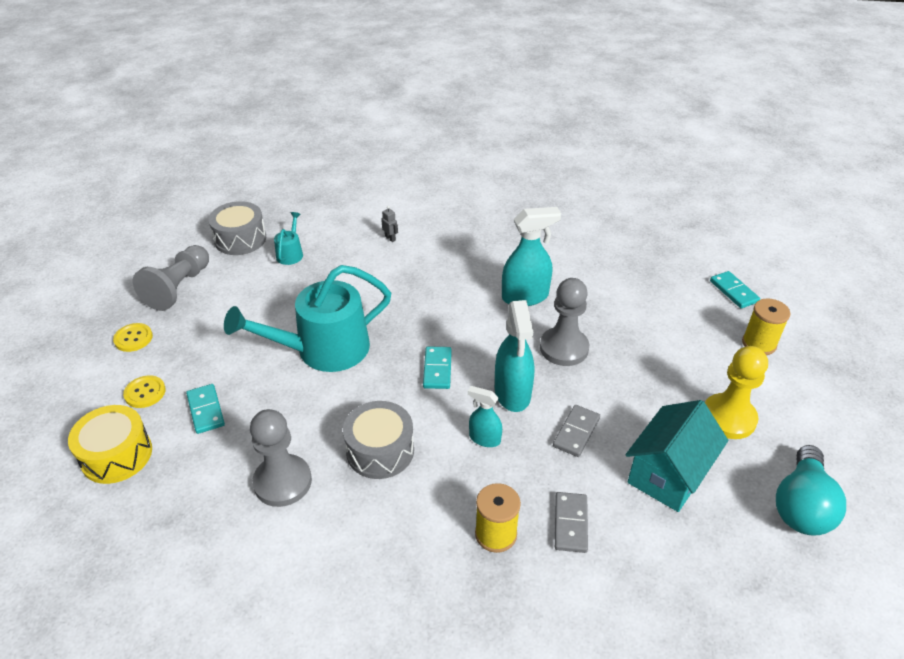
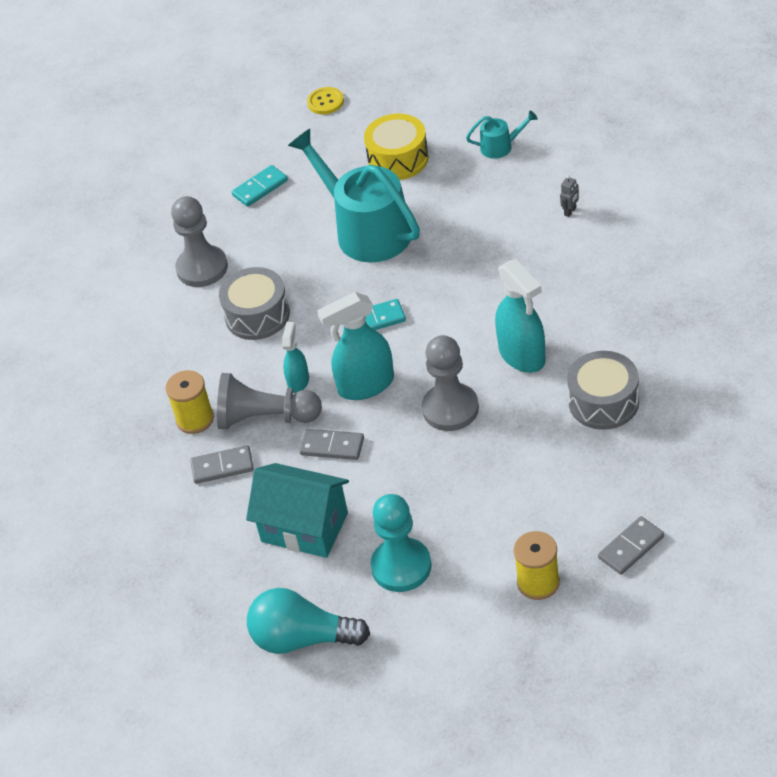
camera: 80 degrees right, 5 degrees up
(116, 455) = (194, 161): yellow drum -> yellow drum (398, 159)
(145, 393) = (265, 142): yellow button -> none
(178, 288) = (406, 95): grey pawn -> grey pawn (265, 418)
(240, 239) = (505, 100): grey drum -> grey drum (603, 402)
(728, 418) = (401, 566): yellow pawn -> turquoise pawn
(733, 291) = (631, 547): turquoise domino -> grey domino

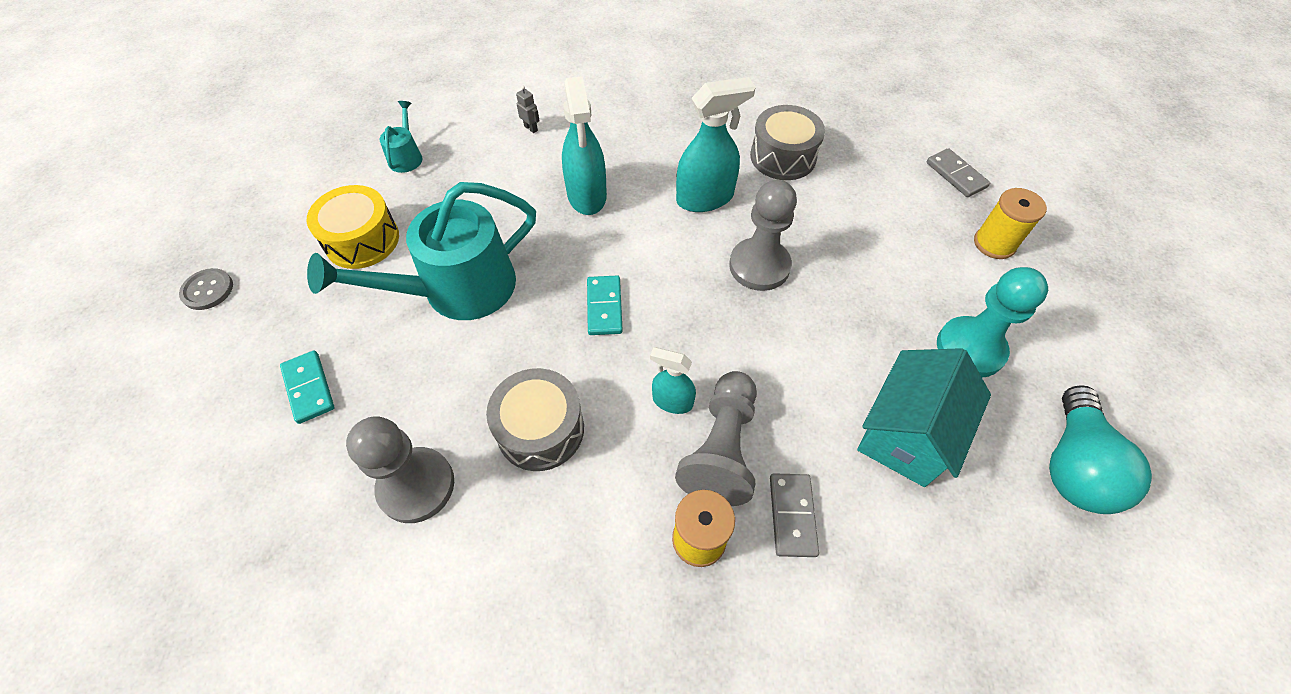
camera: 85 degrees left, 10 degrees up
(325, 102) = (208, 290): yellow button -> grey button
(332, 446) = (786, 383): grey domino -> none
(365, 385) = (701, 334): turquoise spray bottle -> turquoise spray bottle (587, 196)

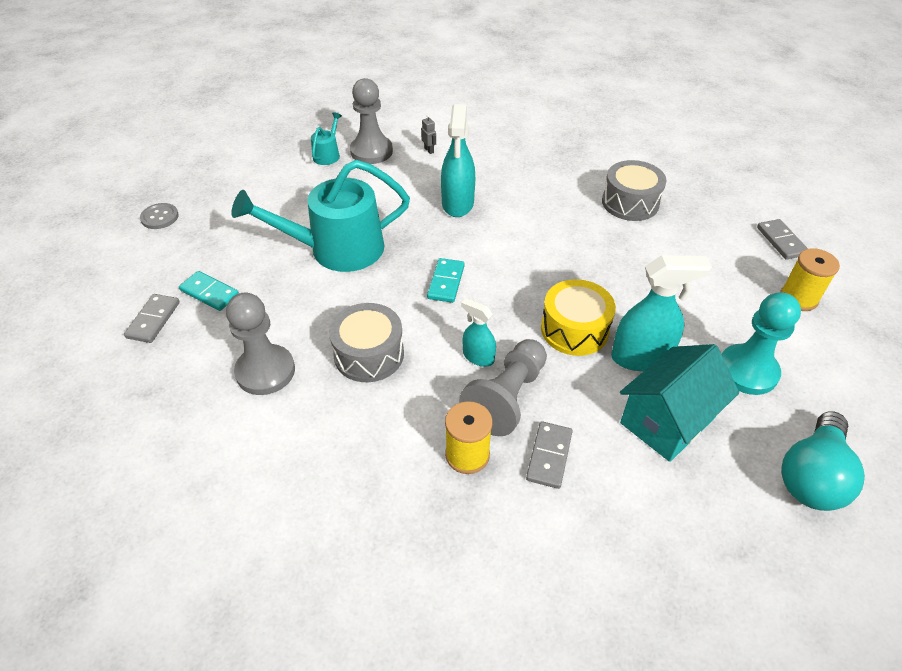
camera: 15 degrees right, 10 degrees down
(243, 446) = (153, 320): none -> grey domino
(309, 388) = (210, 293): turquoise domino -> turquoise domino turned 45 degrees counterclockwise
(362, 240) = (277, 204): yellow drum -> yellow drum (574, 329)
(705, 198) = (553, 221): turquoise spray bottle -> turquoise spray bottle (641, 357)
(759, 266) = (582, 277): grey pawn -> grey pawn (371, 151)

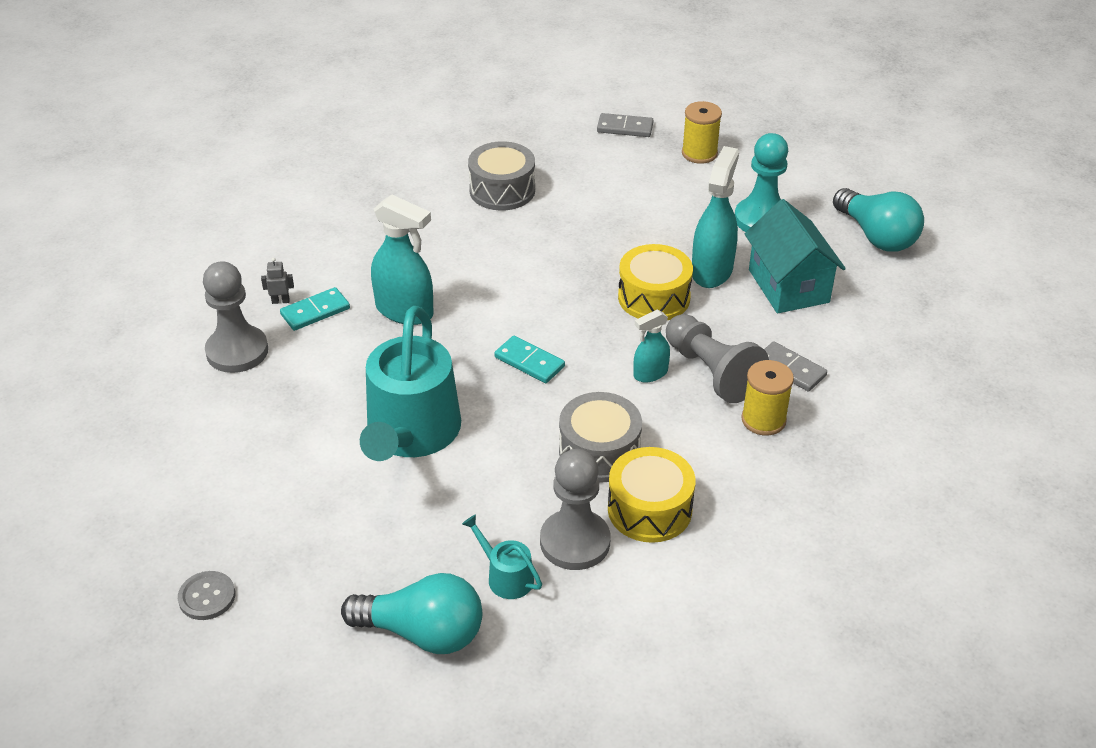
camera: 65 degrees left, 5 degrees down
(153, 320) = (423, 633): grey domino -> turquoise light bulb
(210, 293) = (409, 568): turquoise domino -> turquoise domino (315, 311)
(319, 406) = (649, 509): none -> yellow drum
(327, 155) = (207, 393): turquoise watering can -> turquoise watering can (506, 577)

